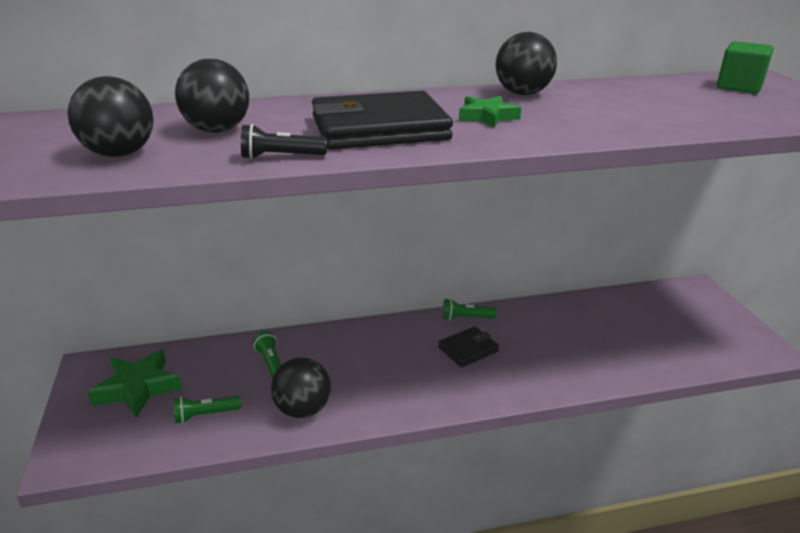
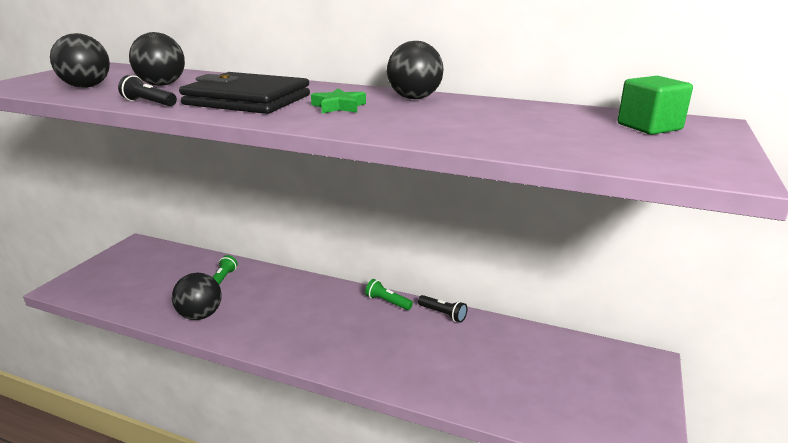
camera: 35 degrees right, 5 degrees down
(138, 388) = (140, 265): green star -> none
(206, 415) = (149, 294): green flashlight -> none
(468, 349) = (357, 324): black wallet -> none
(524, 309) = (443, 314): none -> black flashlight

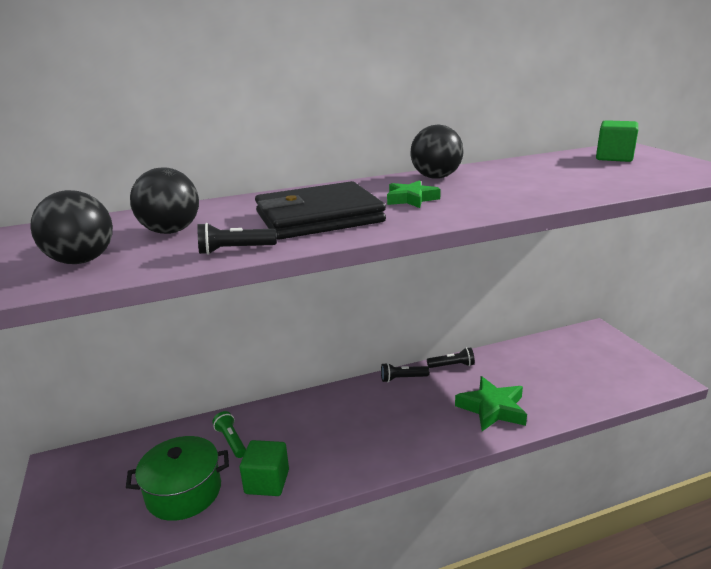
camera: 40 degrees left, 0 degrees up
(158, 294) = (184, 492): none -> green pot
(200, 315) = (267, 482): black ball -> green cube
(387, 302) = (402, 378): green flashlight -> black flashlight
(417, 364) = (492, 408): none -> green star

